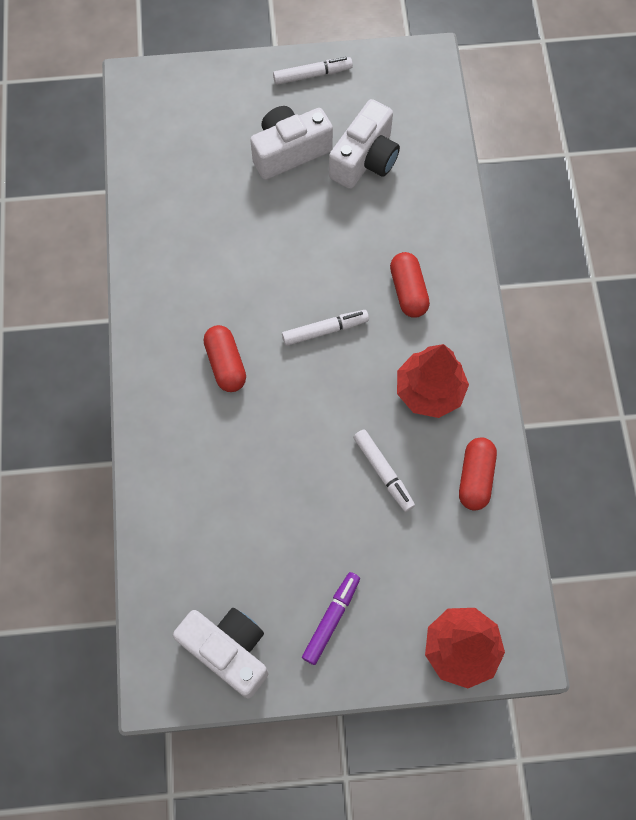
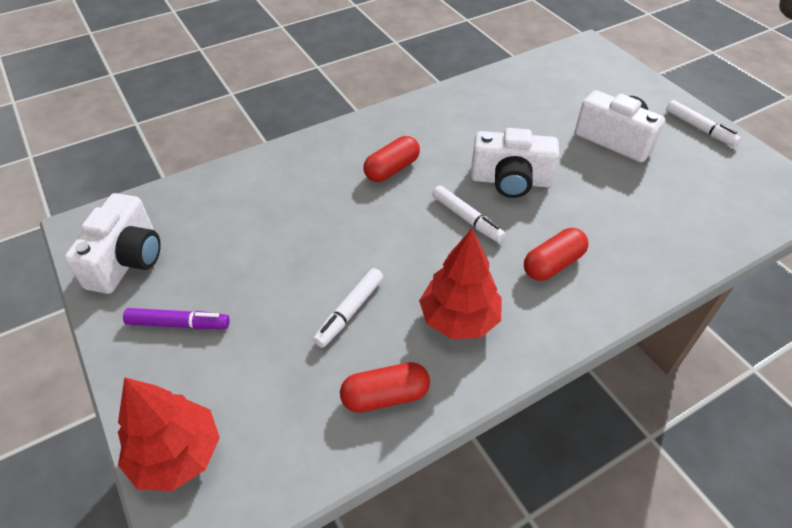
camera: 65 degrees right, 20 degrees down
(365, 160) = (656, 187): white camera -> white camera (510, 180)

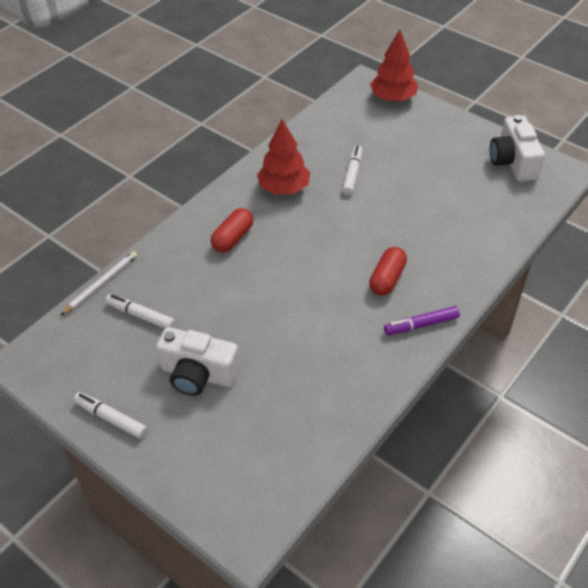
camera: 160 degrees right, 0 degrees up
(178, 324) = (445, 141): purple marker -> purple marker (421, 325)
(385, 396) = (308, 143): red capsule -> none
(467, 219) = (306, 253): white marker -> white marker (141, 315)
(510, 180) = (284, 297): white camera -> none
(730, 253) = (101, 284): none -> white pencil

